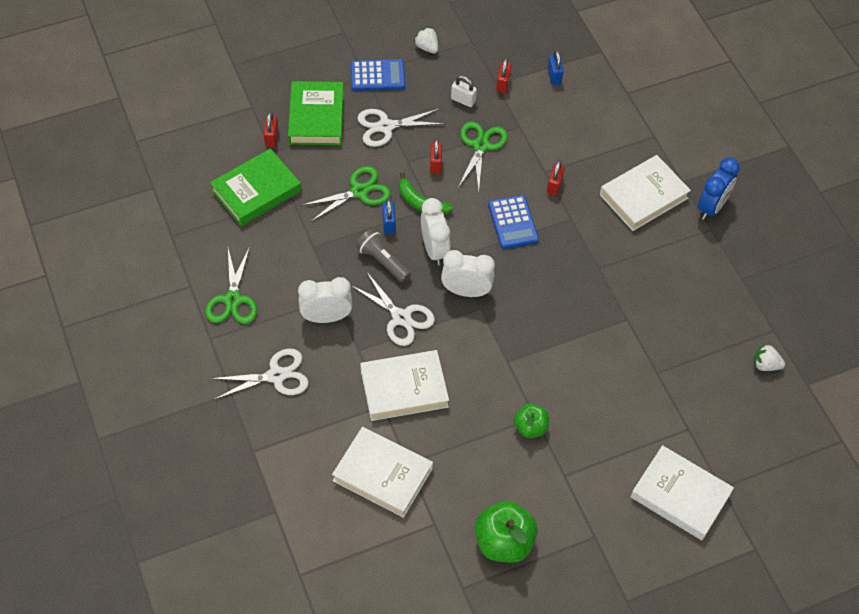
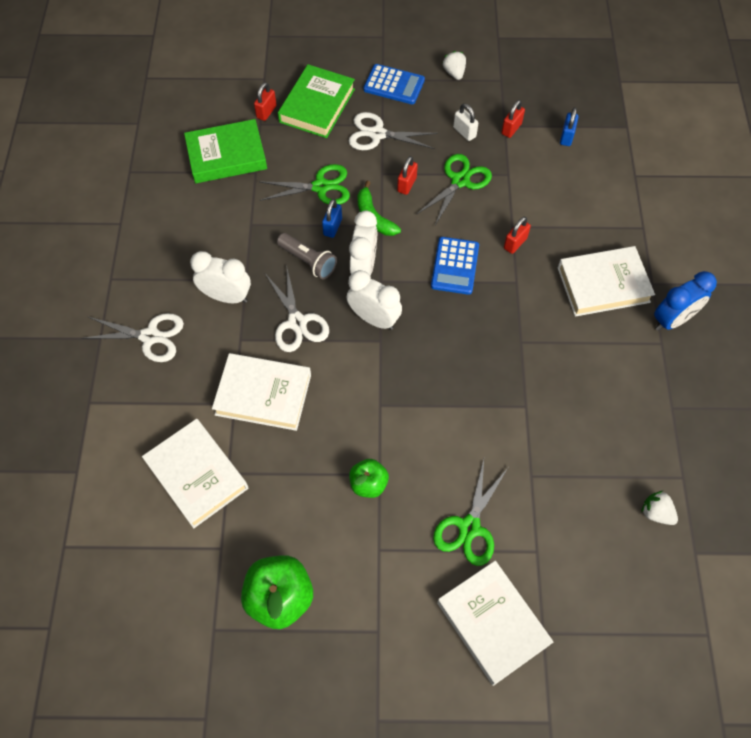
camera: 25 degrees right, 5 degrees up
(232, 300) = (150, 249): green scissors -> green scissors (469, 527)
(383, 261) = (308, 261): grey flashlight -> grey flashlight turned 150 degrees clockwise

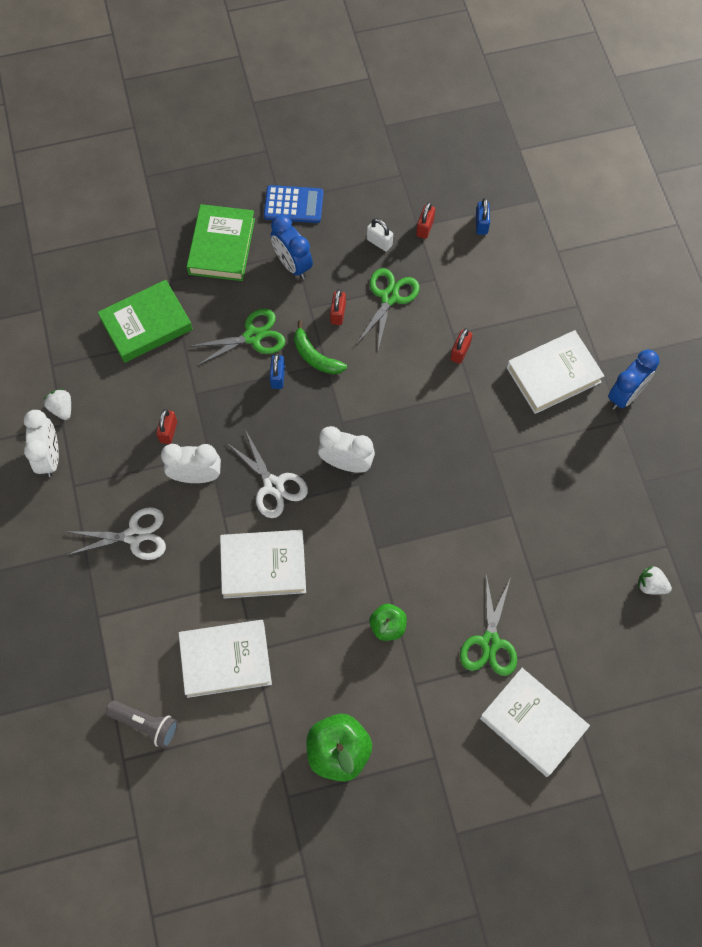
camera: 15 degrees left, 5 degrees up
(197, 475) = (226, 660): white book -> white book turned 45 degrees counterclockwise
(266, 112) = (171, 265): red padlock -> red padlock (168, 432)
(308, 261) = (264, 419): grey flashlight -> grey flashlight (146, 724)
(363, 266) = (320, 412): white clock -> white clock (50, 457)
(377, 134) = (292, 264): white scissors -> blue clock
(454, 73) = (351, 177): white strawberry -> white strawberry (62, 408)
(455, 266) = (408, 389): blue calculator -> none

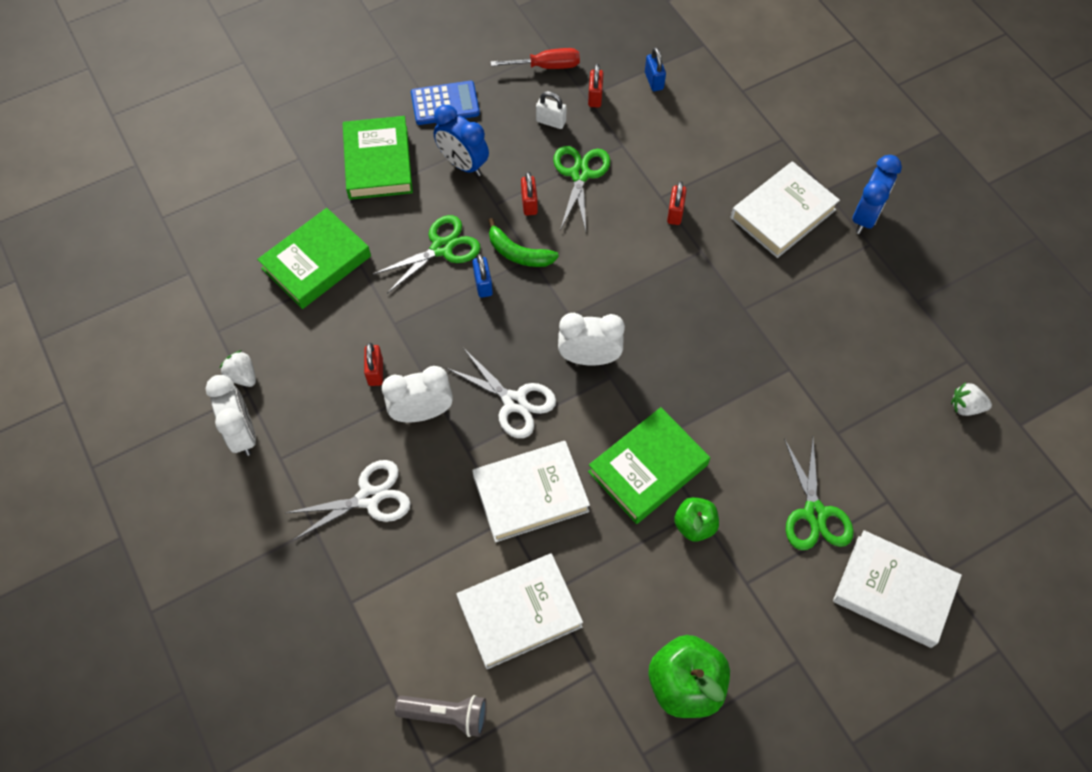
camera: 15 degrees left, 5 degrees down
(365, 569) = (648, 468): none -> green book
(391, 189) = (546, 66): none -> red screwdriver

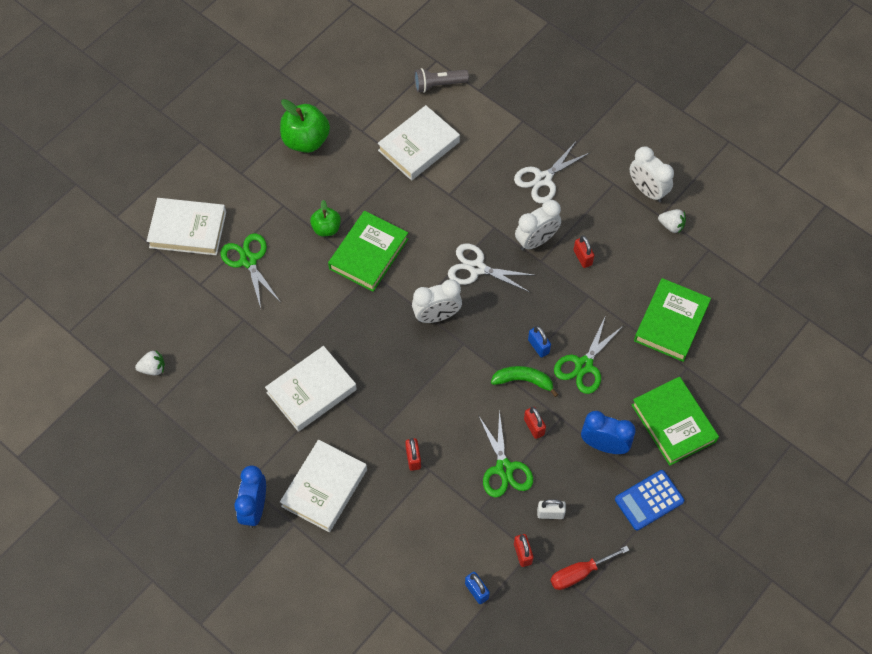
camera: 160 degrees right, 0 degrees up
(530, 494) = (440, 214): white book -> white book (311, 391)

